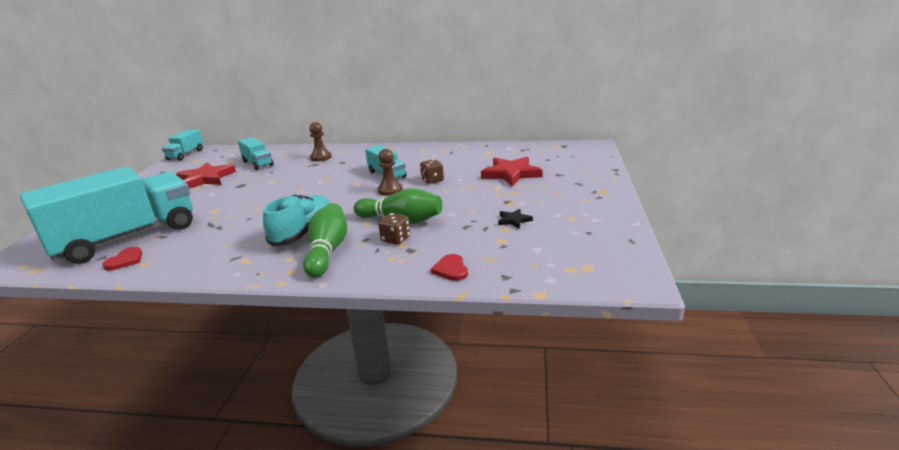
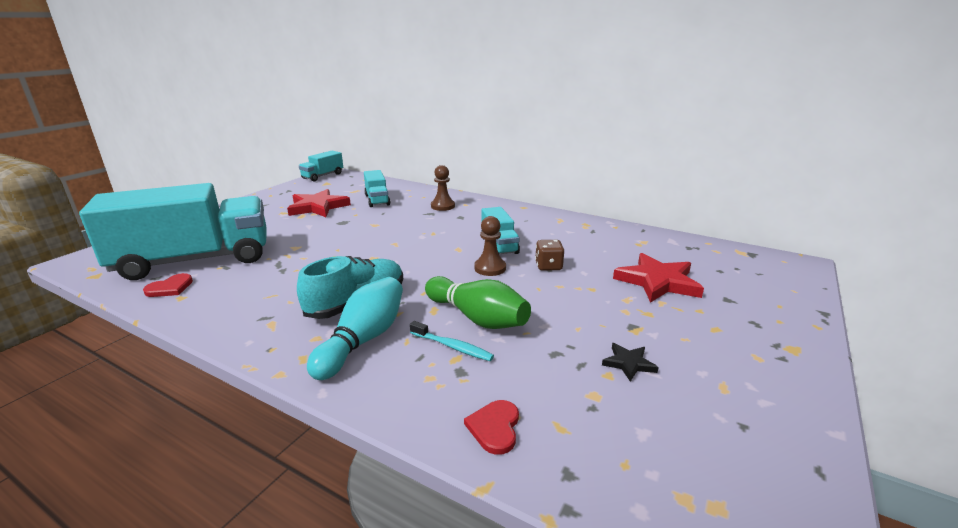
camera: 20 degrees right, 0 degrees up
(327, 251) = (363, 340): green bowling pin -> turquoise bowling pin
(395, 239) = (452, 347): brown dice -> turquoise toothbrush

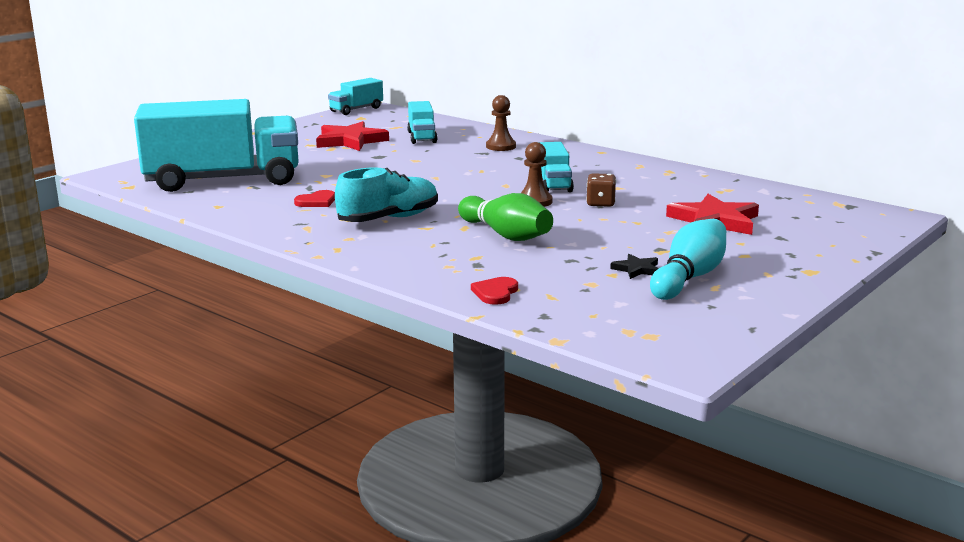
camera: 10 degrees right, 5 degrees down
(170, 288) = (205, 199): red heart -> red heart (317, 201)
(363, 340) = (392, 242): turquoise bowling pin -> turquoise bowling pin (689, 278)
(452, 347) = (475, 250): turquoise toothbrush -> none

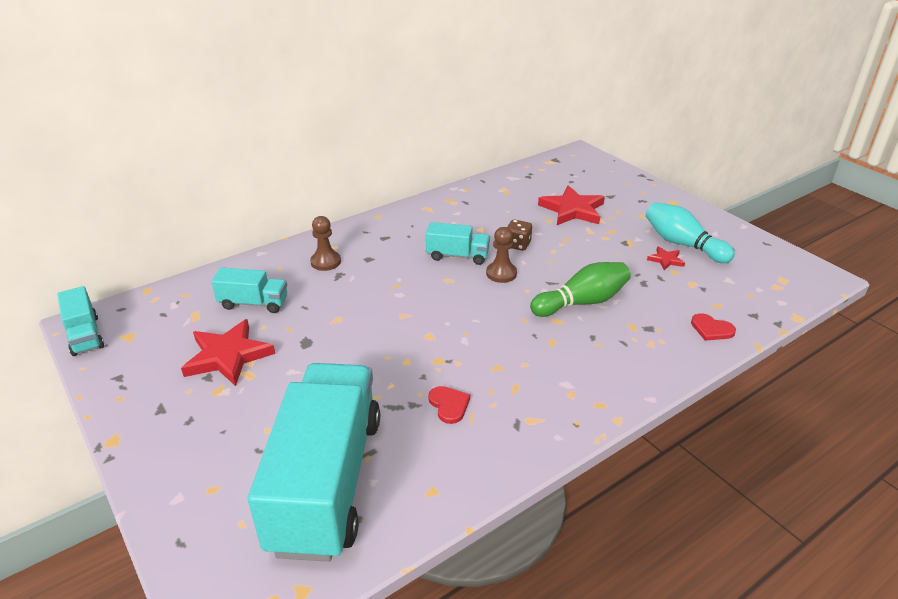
camera: 75 degrees left, 15 degrees up
(389, 219) = (522, 361): turquoise shoe -> none
(637, 269) = (666, 260): black star -> red star

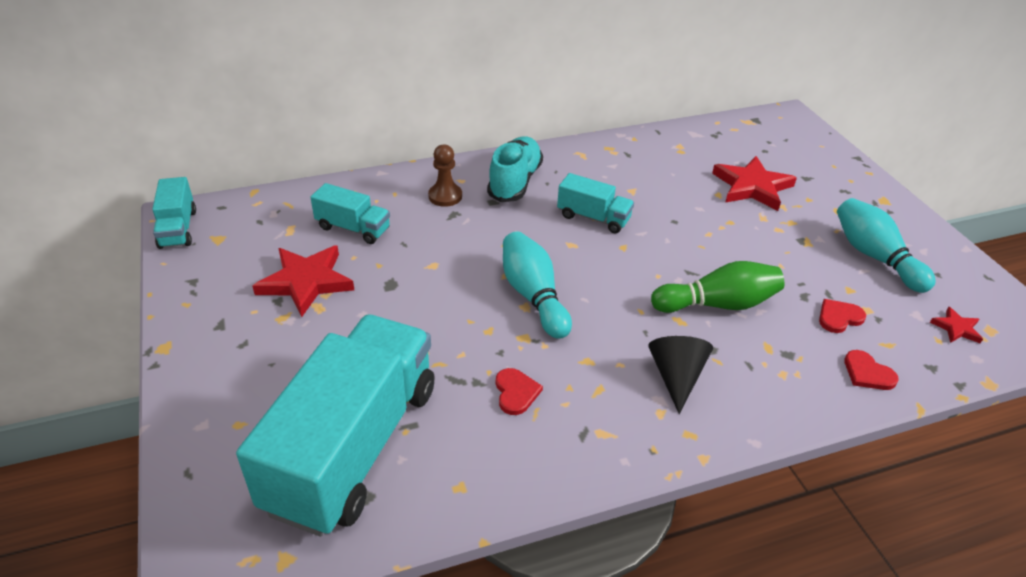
camera: 15 degrees right, 5 degrees up
(381, 240) = (515, 182): none -> turquoise shoe
(433, 326) = (533, 296): none -> turquoise bowling pin
(501, 273) = (635, 249): brown pawn -> none
(517, 245) = (668, 218): brown dice -> none
(572, 364) = (676, 377): none -> black cone
(666, 260) = (844, 273): red star -> red star (956, 328)
(675, 293) = (839, 317): none -> red heart

